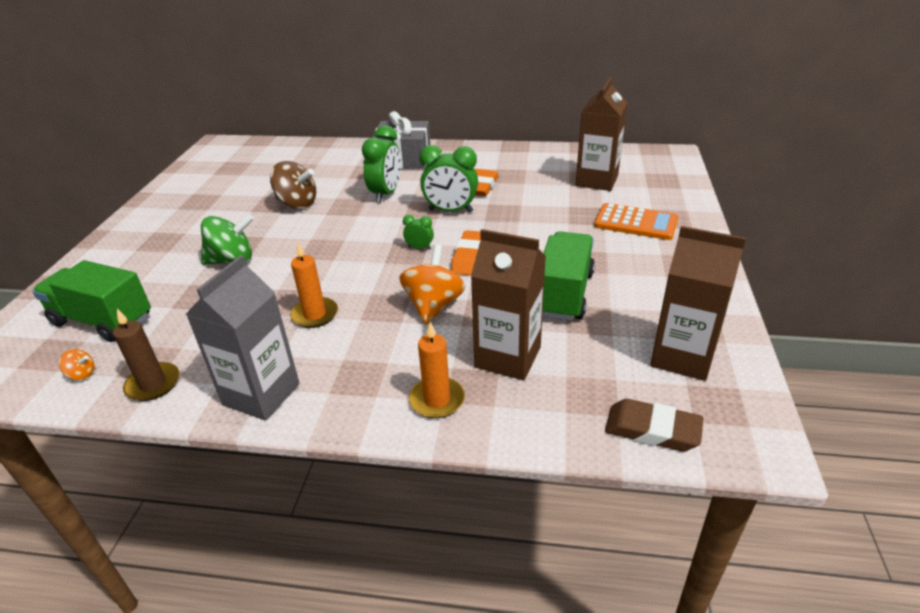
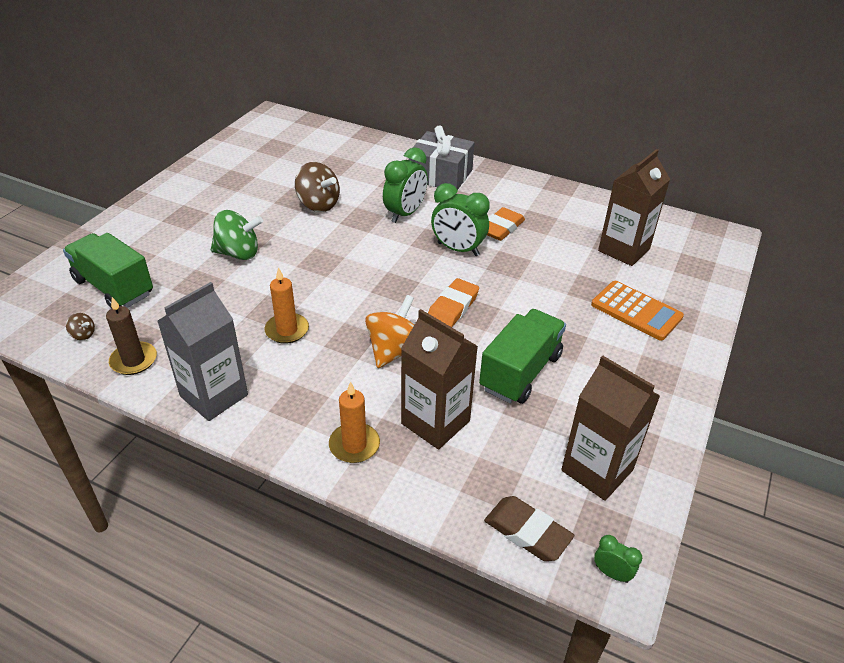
camera: 15 degrees right, 5 degrees up
(82, 374) = (83, 335): orange spinning top -> brown spinning top
(419, 248) = (409, 284): green clock -> green clock (611, 573)

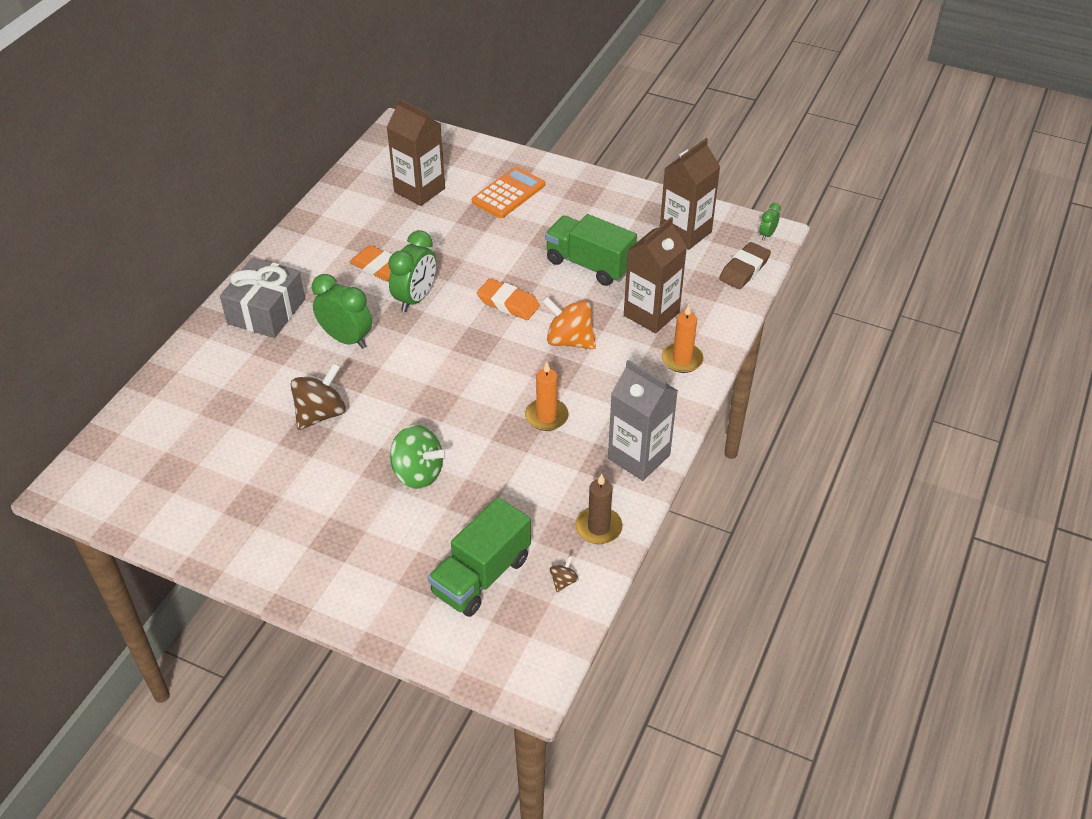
camera: 90 degrees left, 5 degrees up
(238, 253) = (418, 473): green spinning top -> green spinning top turned 120 degrees clockwise

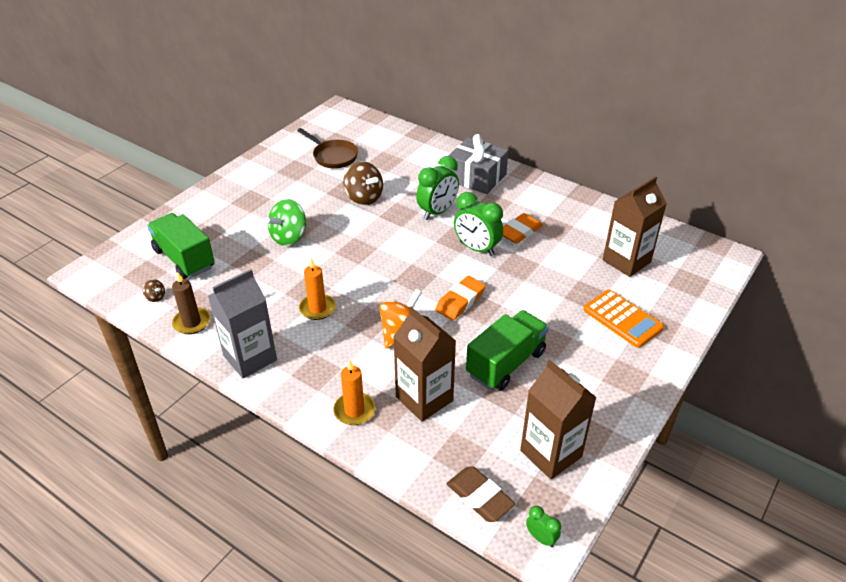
camera: 100 degrees right, 5 degrees down
(214, 467) = (333, 156): none -> brown pan

